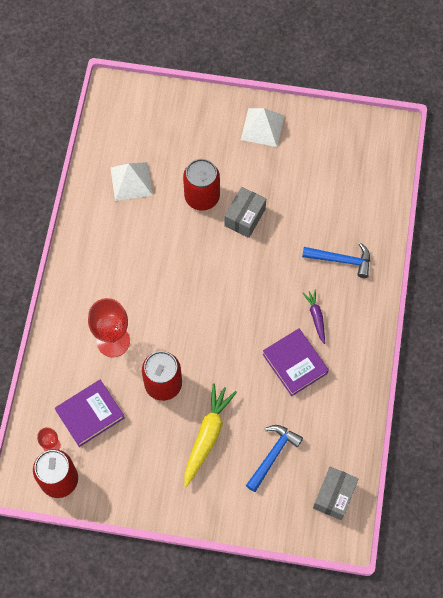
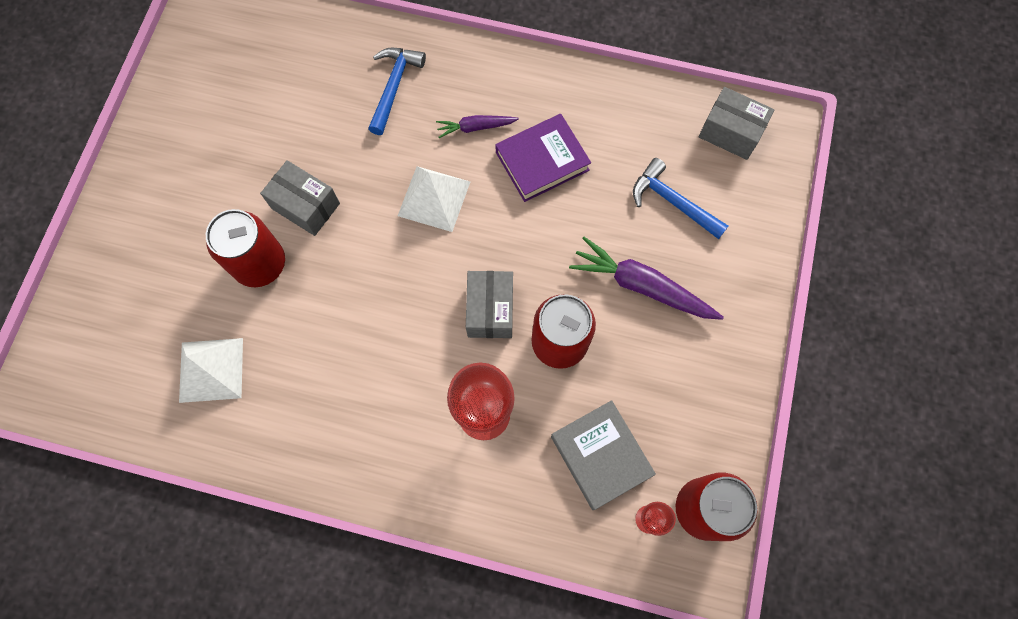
camera: 85 degrees left, 5 degrees up
(90, 414) = (601, 455): purple book -> grey book
(182, 339) = (490, 310): none -> grey box
(207, 436) = (642, 286): yellow carrot -> purple carrot
(262, 127) = (159, 168): white pyramid -> white pyramid (434, 198)

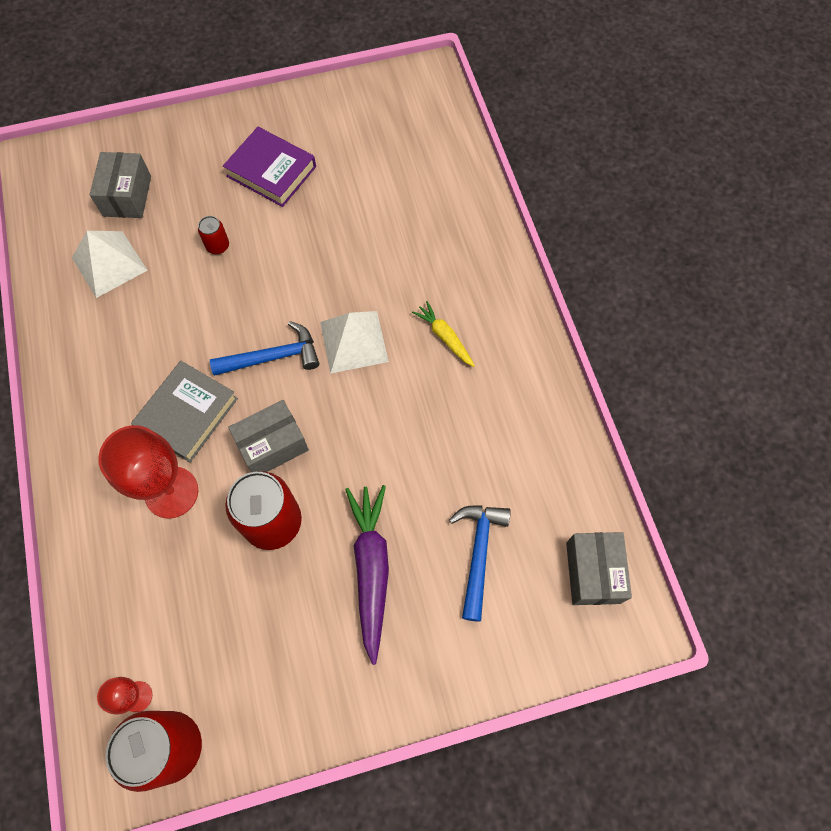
camera: 60 degrees right, 5 degrees down
(260, 264) = (218, 246): red can -> red can, size x0.47
(305, 206) = (288, 249): grey box -> grey box (127, 196)
(394, 87) = (441, 252): blue hammer -> blue hammer (273, 357)
(475, 127) = (444, 337): purple carrot -> yellow carrot
(542, 161) = (446, 411): purple book -> purple book (271, 171)
(601, 455) = (180, 618): grey book -> grey book (187, 414)

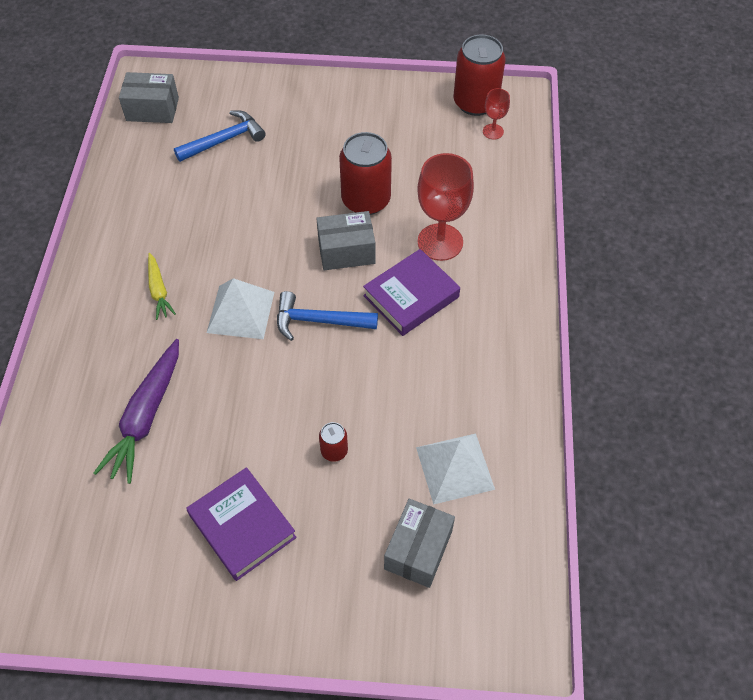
camera: 160 degrees left, 10 degrees down
(187, 414) = (411, 296): grey book -> purple book
(371, 569) = (305, 153): purple carrot -> purple carrot (146, 416)
(478, 554) = (224, 140): blue hammer -> blue hammer turned 150 degrees counterclockwise
(593, 572) = (152, 109): grey box -> grey box turned 75 degrees clockwise

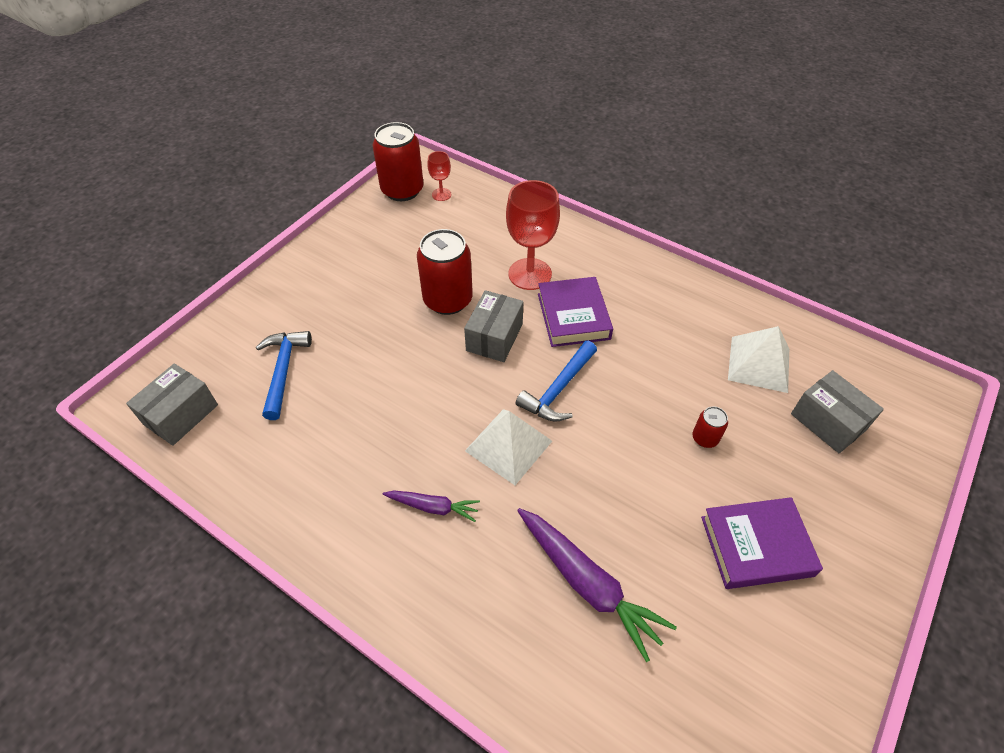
camera: 60 degrees left, 5 degrees down
(159, 290) = (433, 507): yellow carrot -> purple carrot

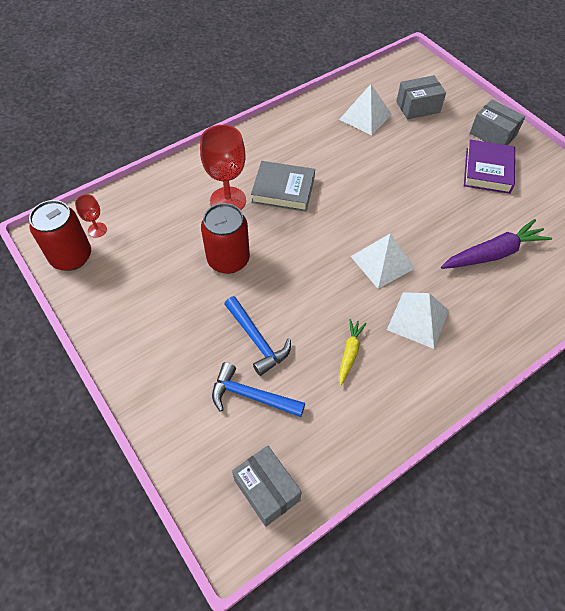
camera: 70 degrees left, 5 degrees up
(360, 444) = (349, 353): none -> yellow carrot
(433, 507) = (418, 319): purple carrot -> white pyramid
(494, 337) = (281, 241): grey box -> grey box (492, 134)
(558, 389) = (345, 220): blue hammer -> blue hammer (257, 340)
(573, 316) = (283, 190): purple book -> grey book
(705, 438) = (410, 163): red can -> none

